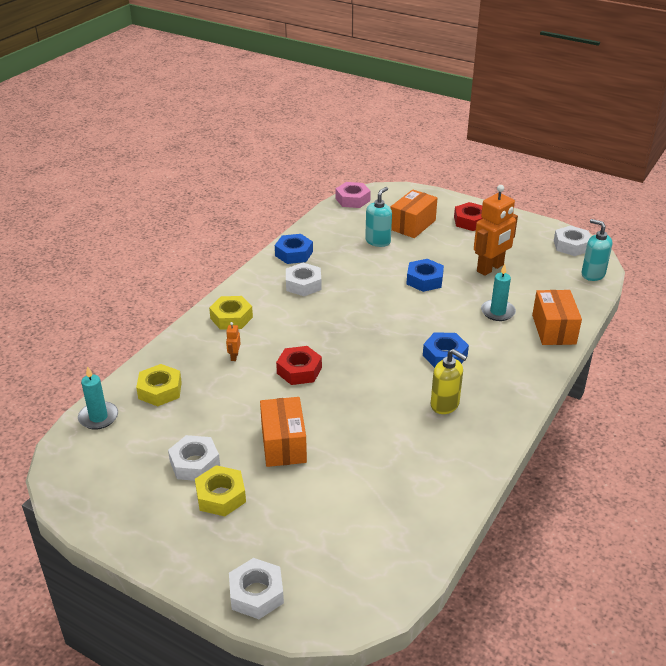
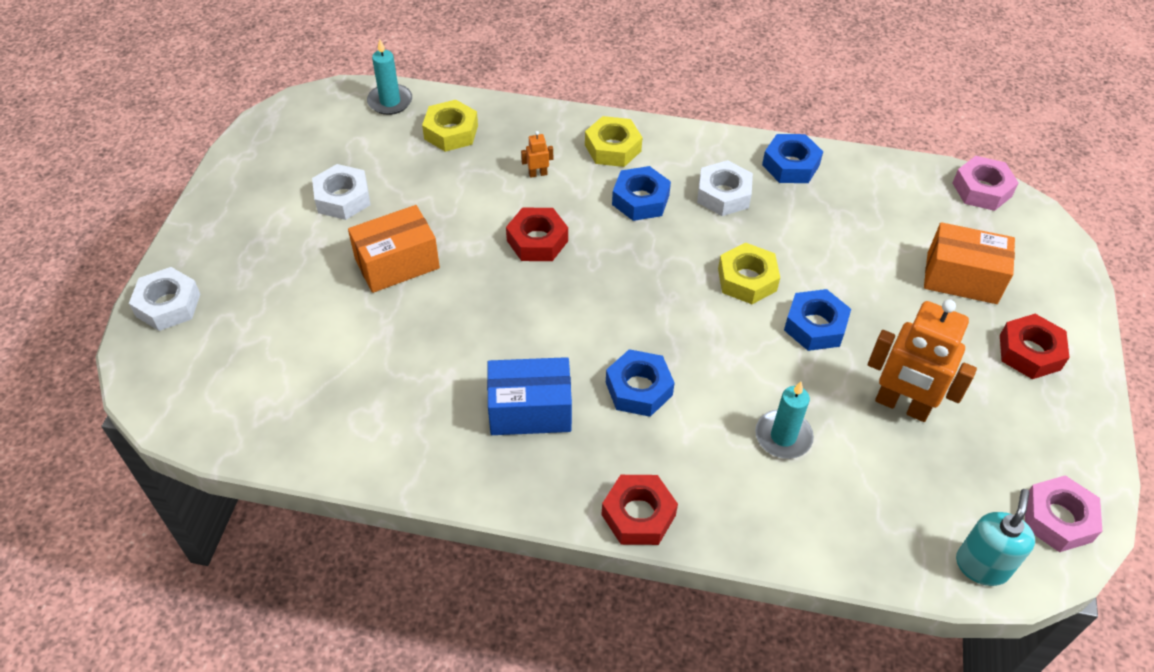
camera: 70 degrees right, 15 degrees up
(221, 496) = (299, 235): yellow nut -> yellow nut (747, 279)
(288, 318) = (640, 200): none -> blue nut
(378, 241) = (884, 247): turquoise soap dispenser -> none
(445, 405) = (530, 410): yellow soap dispenser -> blue box
(536, 377) = (638, 515): none -> red nut
(554, 329) = (777, 523): orange box -> none
(571, 245) = (1057, 519): white nut -> pink nut

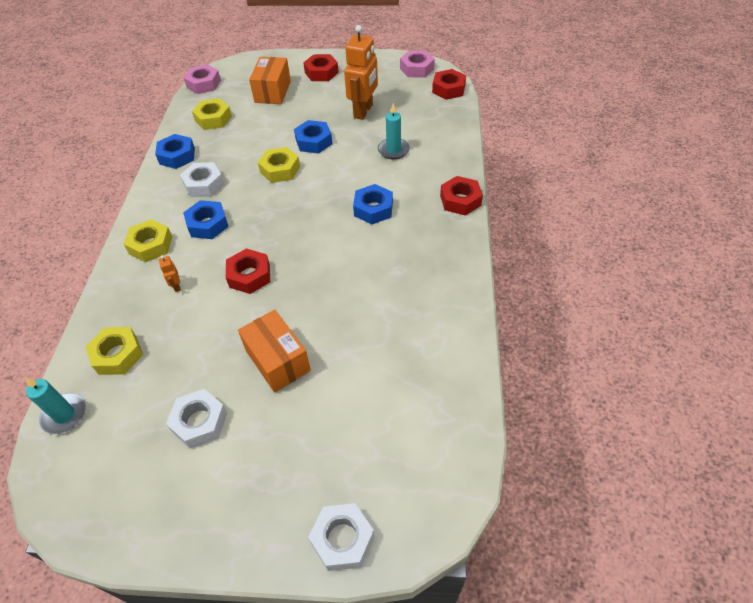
camera: 95 degrees left, 0 degrees up
(530, 410) = (401, 257): blue box -> none
(882, 202) = (213, 119): none -> yellow nut
(982, 565) = (448, 89): turquoise soap dispenser -> red nut

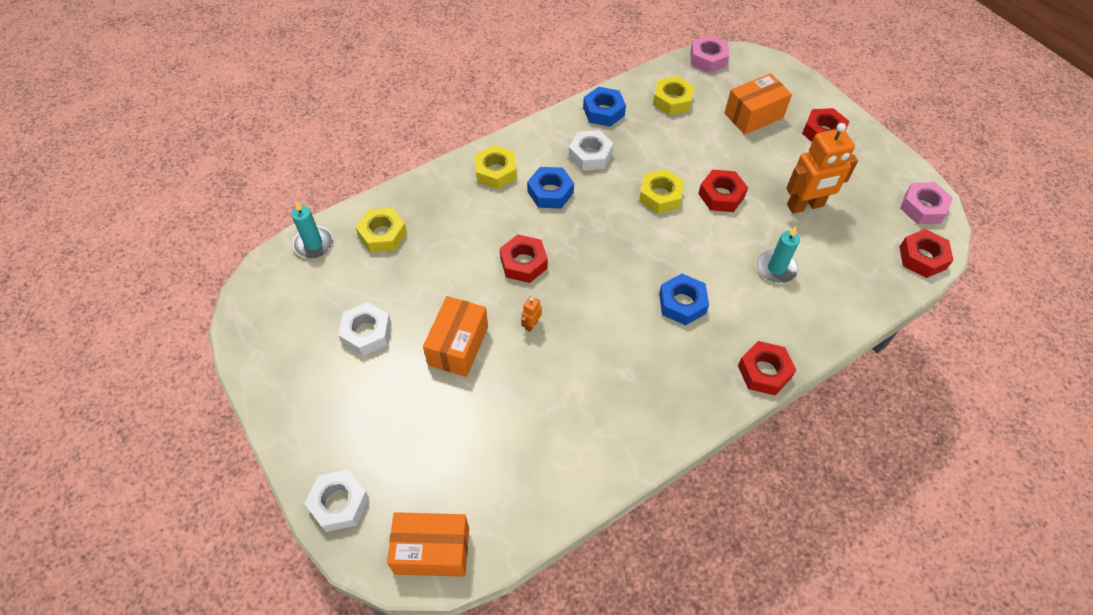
camera: 50 degrees right, 5 degrees up
(176, 286) = (471, 221): orange robot -> orange robot (531, 325)
(313, 141) = (721, 195): blue nut -> red nut
(441, 485) = (432, 550): none -> orange box

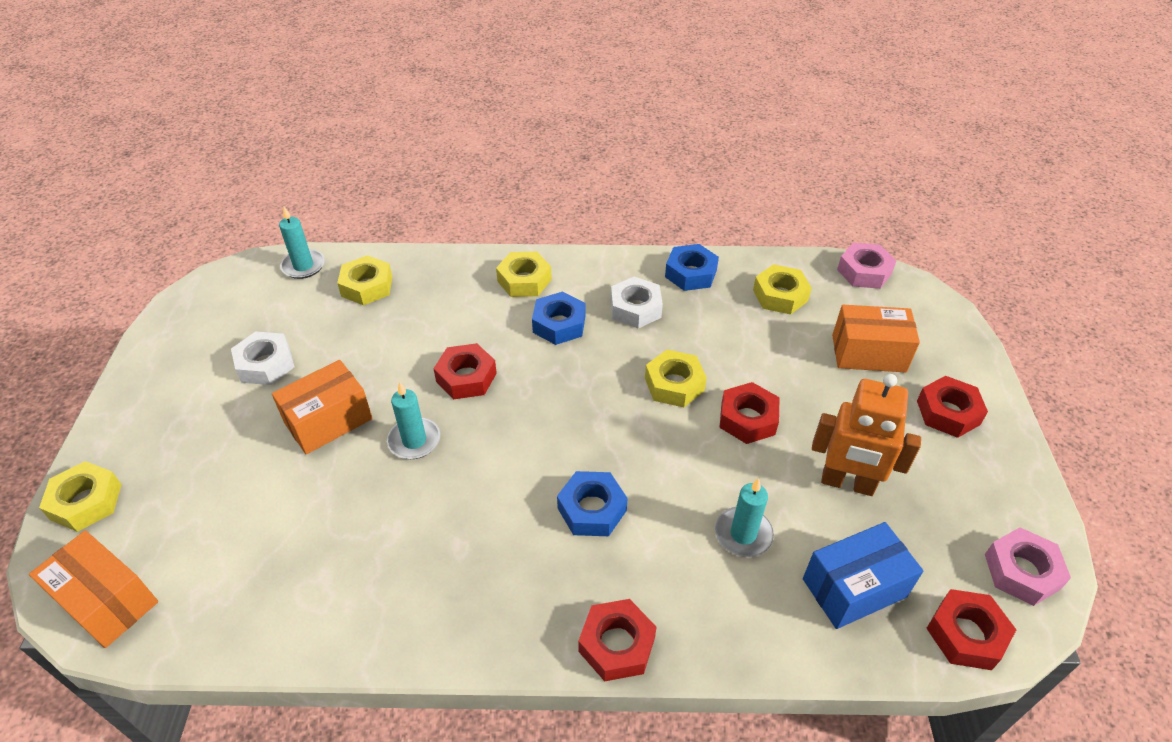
camera: 35 degrees right, 10 degrees down
(339, 503) = (86, 502): white nut -> yellow nut
(531, 325) = (414, 440): orange robot -> turquoise candle
(854, 265) = (854, 588): none -> blue box

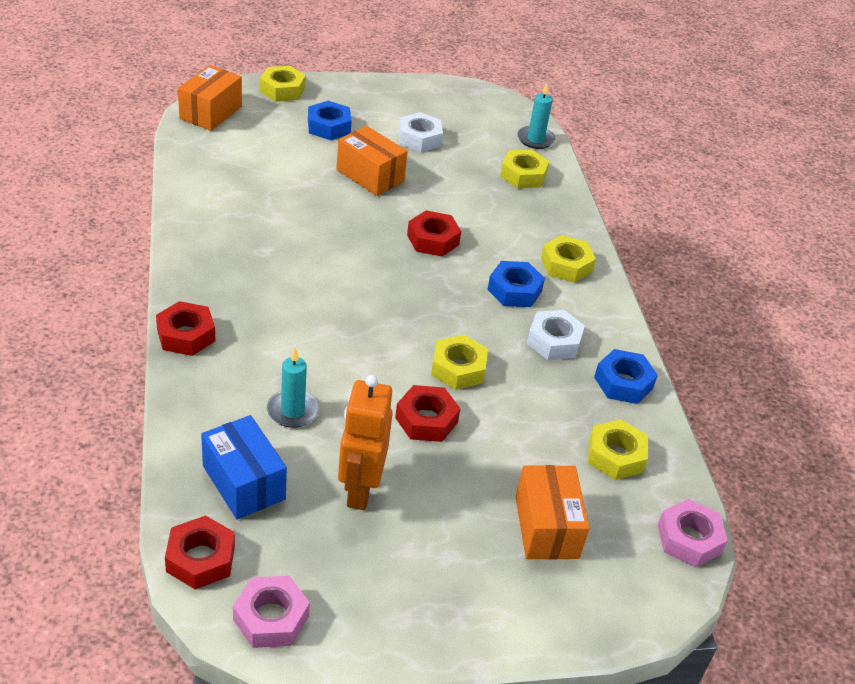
camera: 75 degrees right, 5 degrees down
(414, 440) = (359, 219): turquoise candle -> none
(592, 509) = (306, 318): blue nut -> blue nut (329, 127)
(948, 412) = (473, 590): red nut -> none

